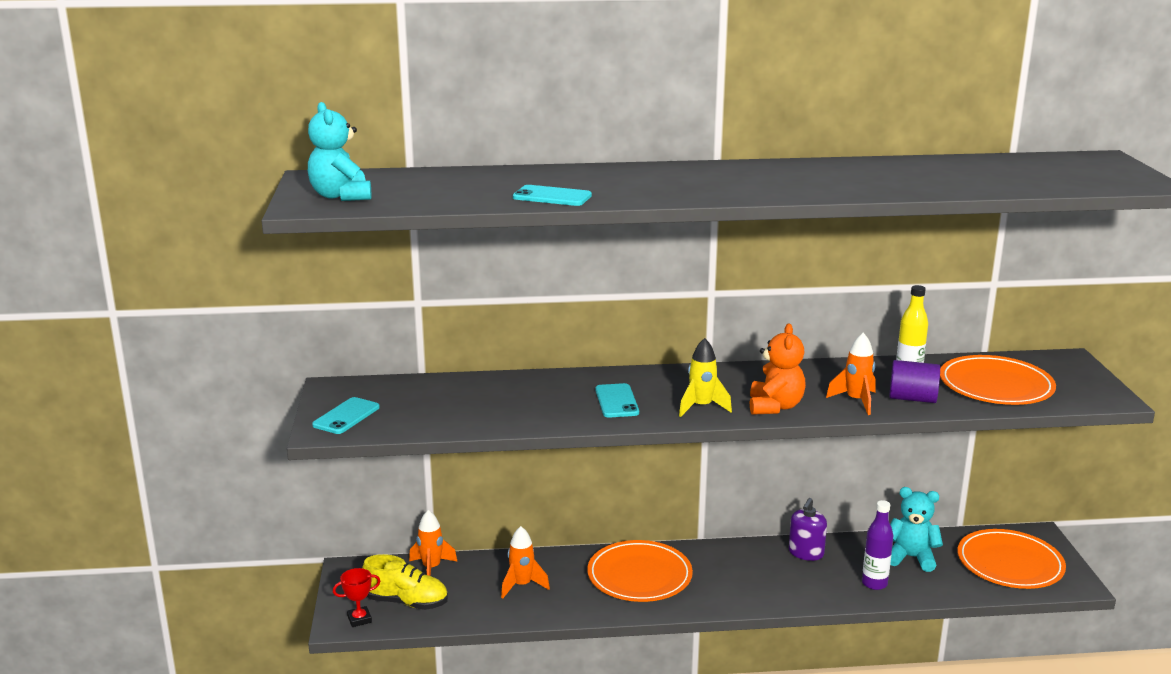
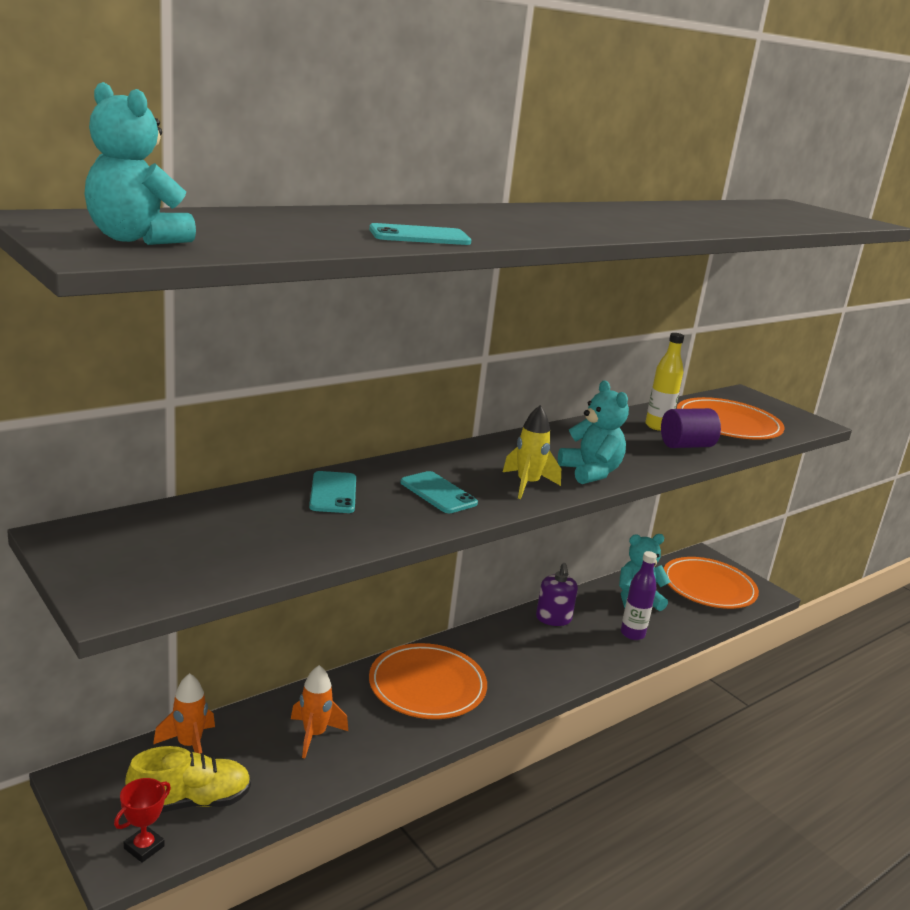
camera: 35 degrees left, 0 degrees up
(346, 416) = (126, 574): turquoise phone -> turquoise phone (333, 493)
(775, 407) = (590, 472): orange teddy bear -> turquoise teddy bear
(856, 401) = (648, 455): orange rocket -> none

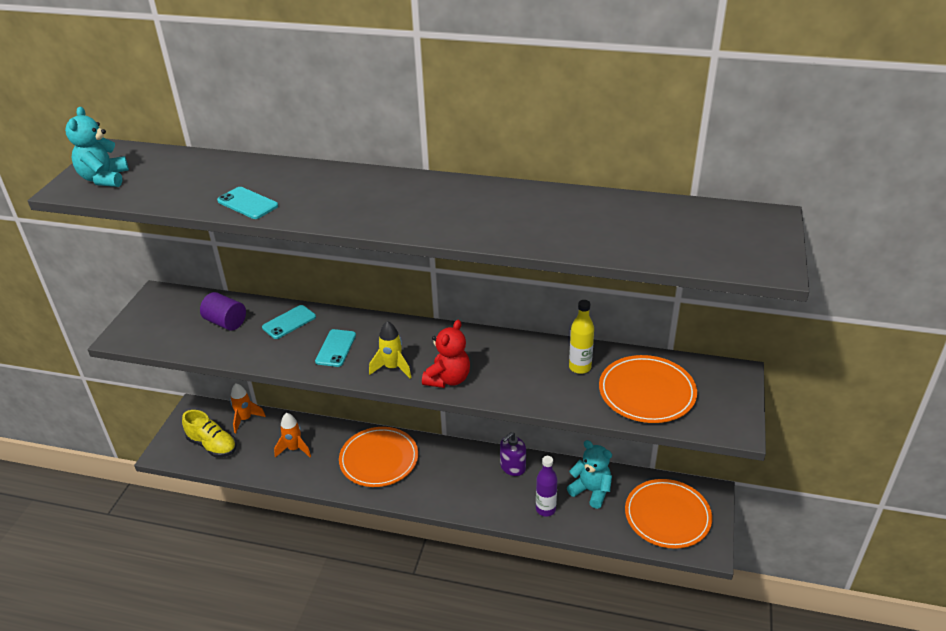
camera: 55 degrees right, 15 degrees up
(144, 847) = (175, 453): red trophy -> none
(590, 472) = (448, 379): turquoise teddy bear -> red teddy bear
(686, 445) = (564, 393): purple cylinder -> purple cylinder (226, 322)

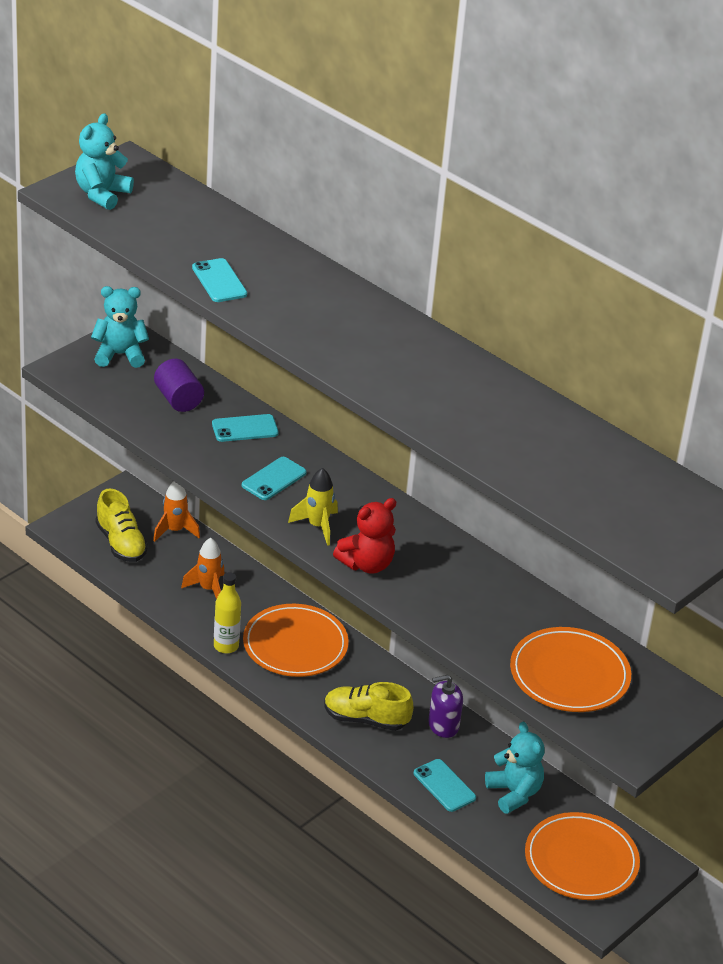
camera: 25 degrees right, 0 degrees up
(160, 309) = (120, 355): none -> turquoise teddy bear
(461, 488) = (365, 719): none -> yellow shoe
(545, 509) = (444, 786): purple bottle -> turquoise phone
(580, 367) = (520, 617): yellow bottle -> yellow bottle (226, 646)

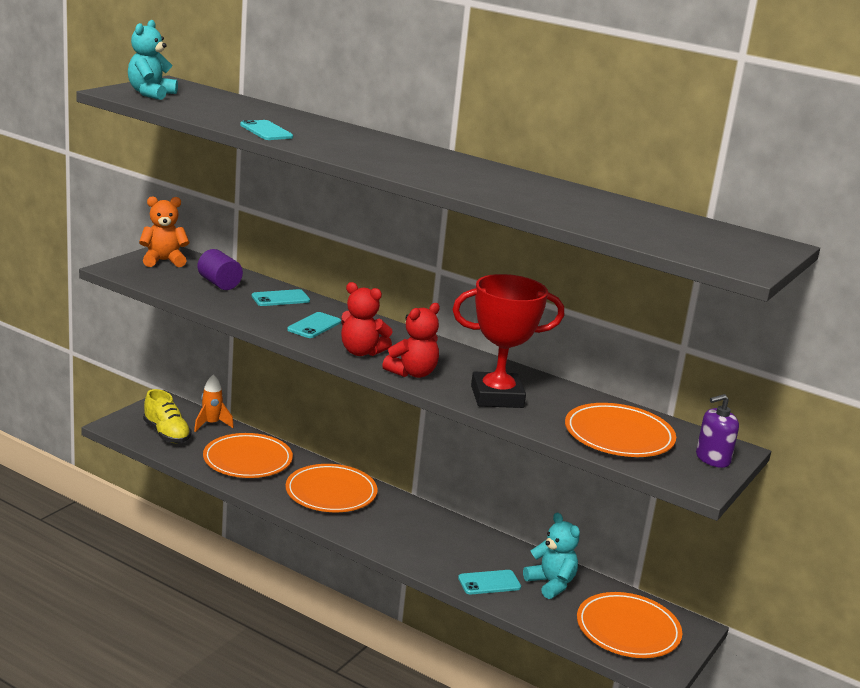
camera: 10 degrees left, 15 degrees down
(120, 355) = (163, 261): turquoise teddy bear -> orange teddy bear
(208, 589) = (247, 460): orange rocket -> orange plate
(226, 646) = (271, 496): yellow bottle -> none
(317, 526) = (361, 352): yellow rocket -> red teddy bear
(365, 719) = (406, 540): yellow shoe -> none
(443, 725) = (473, 540): purple soap dispenser -> purple soap dispenser (712, 459)
(444, 786) = (489, 583): turquoise phone -> turquoise phone turned 60 degrees counterclockwise
(451, 607) = (497, 397): none -> red trophy

